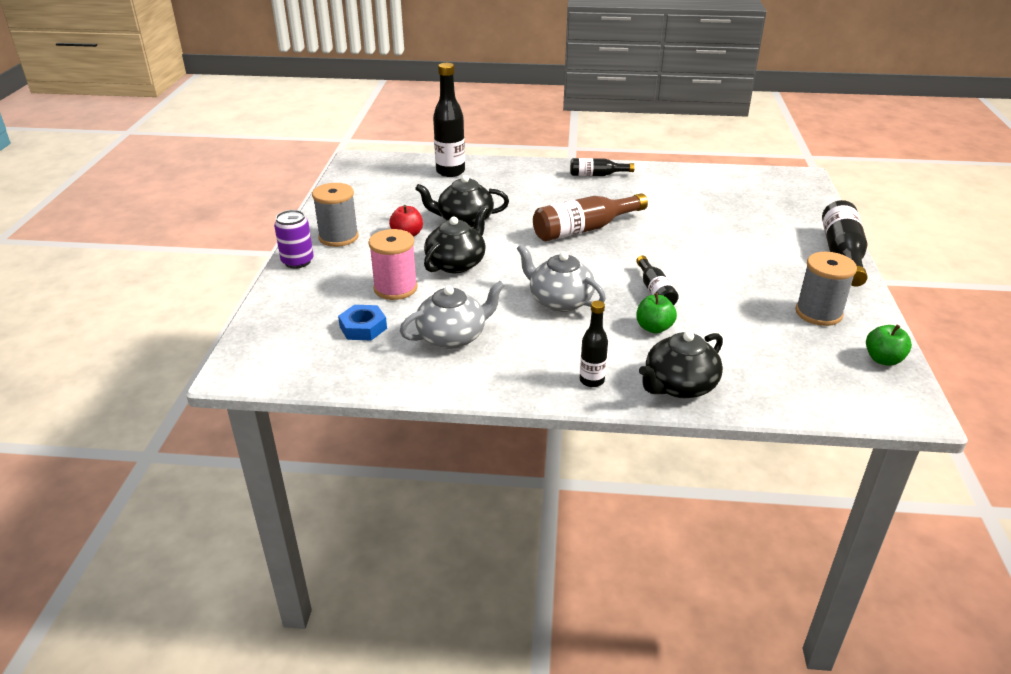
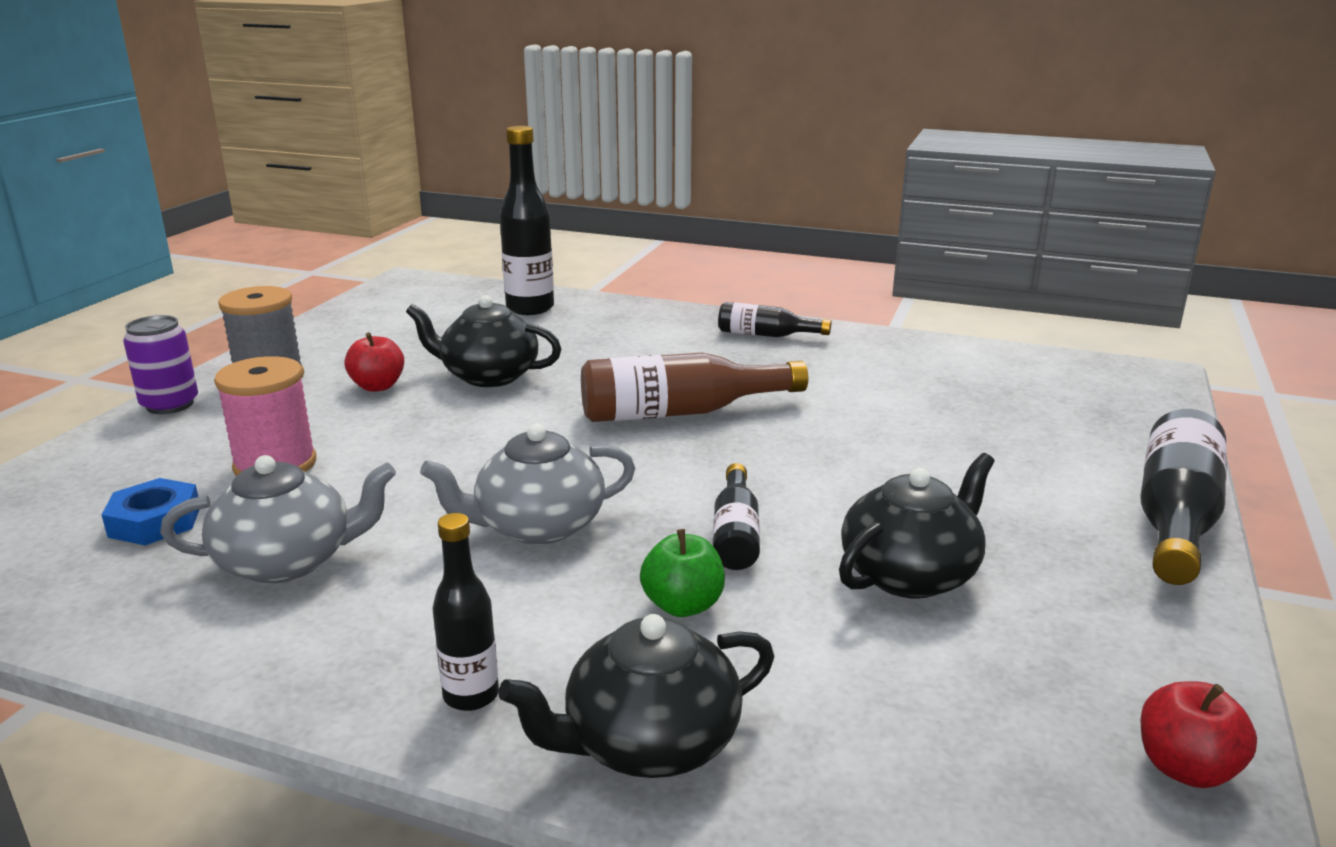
camera: 15 degrees right, 10 degrees down
(456, 263) = (413, 439): black teapot -> black teapot (910, 574)
(560, 301) = (538, 526): grey teapot -> grey teapot turned 75 degrees counterclockwise
(818, 313) = (1067, 630): grey spool -> none
(883, 359) = (1185, 768): green apple -> red apple

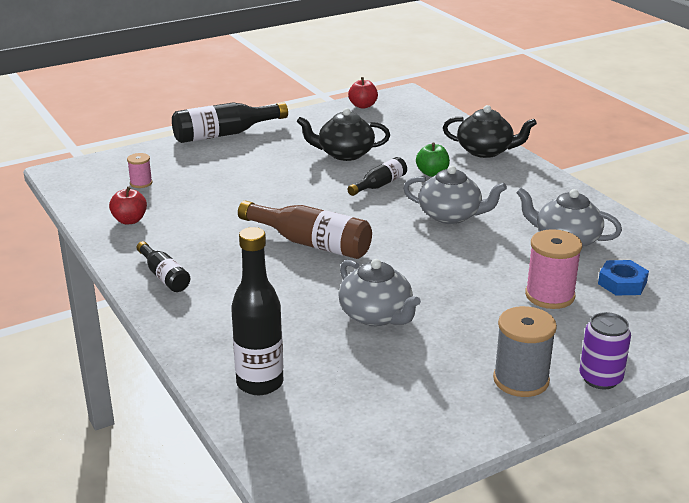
camera: 140 degrees left, 5 degrees up
(377, 386) = (453, 337): red apple -> red apple (129, 220)
(471, 695) = (526, 176): black bottle -> none
(488, 376) = (376, 315): black teapot -> grey teapot
(1038, 398) = (141, 183): none -> pink spool

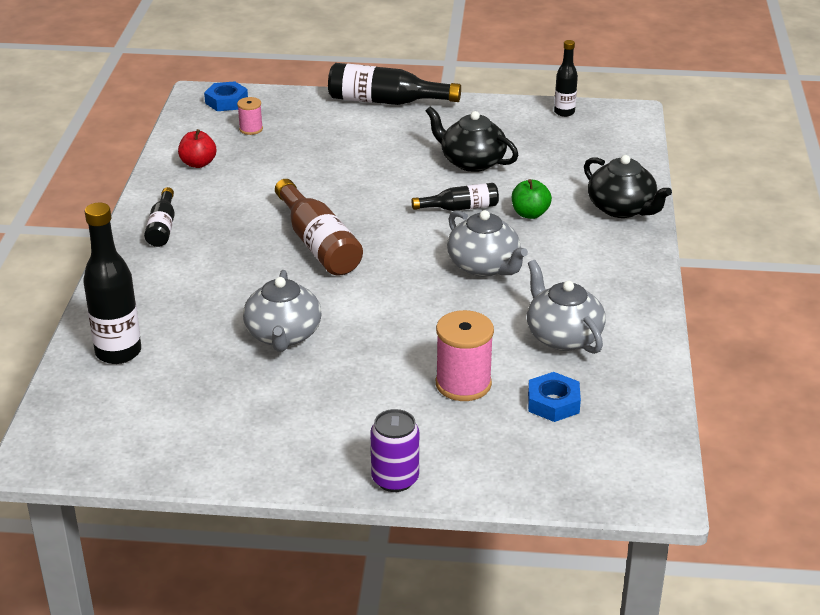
camera: 35 degrees right, 5 degrees up
(92, 170) = (226, 101): none -> blue nut
(363, 106) = (564, 112): red apple -> black bottle
(521, 380) = (324, 447): grey spool -> none

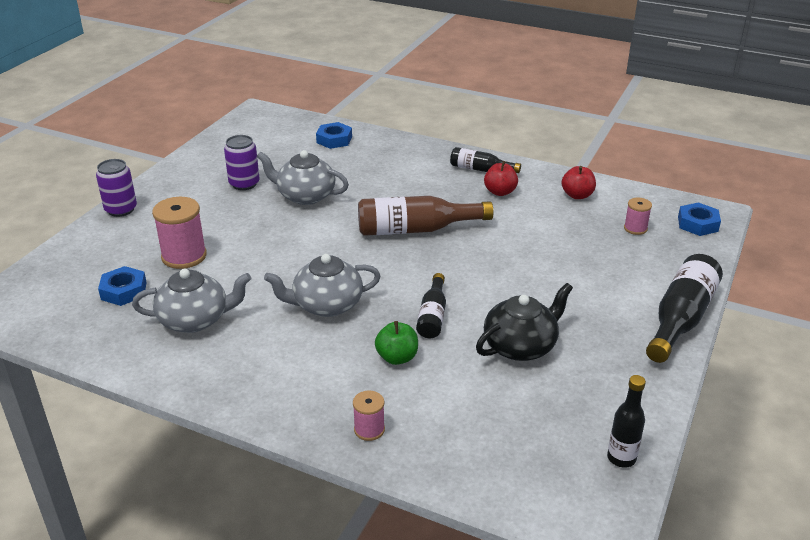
camera: 110 degrees right, 0 degrees up
(118, 352) = (334, 140): black bottle -> blue nut
(211, 207) = (500, 192): none -> red apple
(276, 393) = (244, 184): none -> purple can
(622, 209) = (369, 429): black teapot -> pink spool

